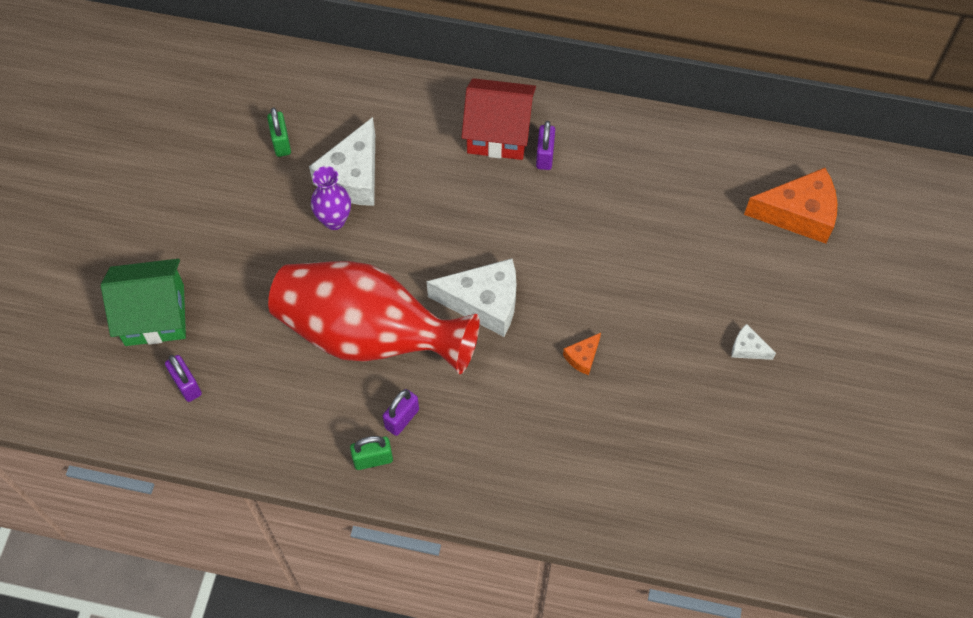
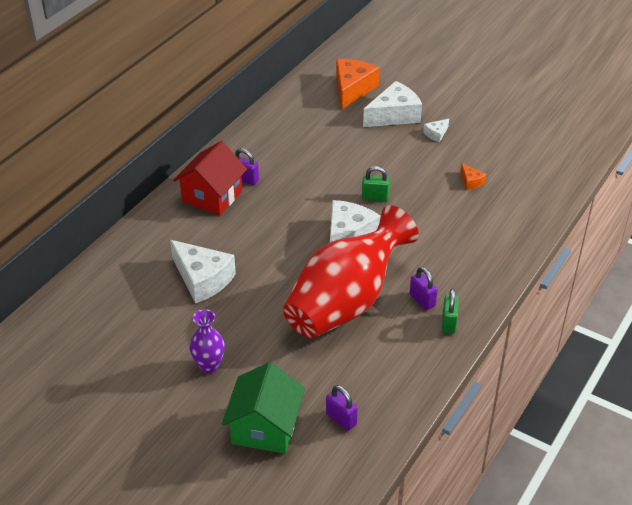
camera: 70 degrees left, 20 degrees down
(187, 385) = (341, 419): purple padlock -> purple padlock turned 60 degrees clockwise
(281, 143) = (145, 313): green padlock -> green padlock (375, 197)
(334, 220) = (236, 298): purple vase -> purple vase (209, 366)
(582, 357) = (411, 203): orange cheese -> orange cheese (470, 182)
(764, 283) = (394, 115): none -> white cheese

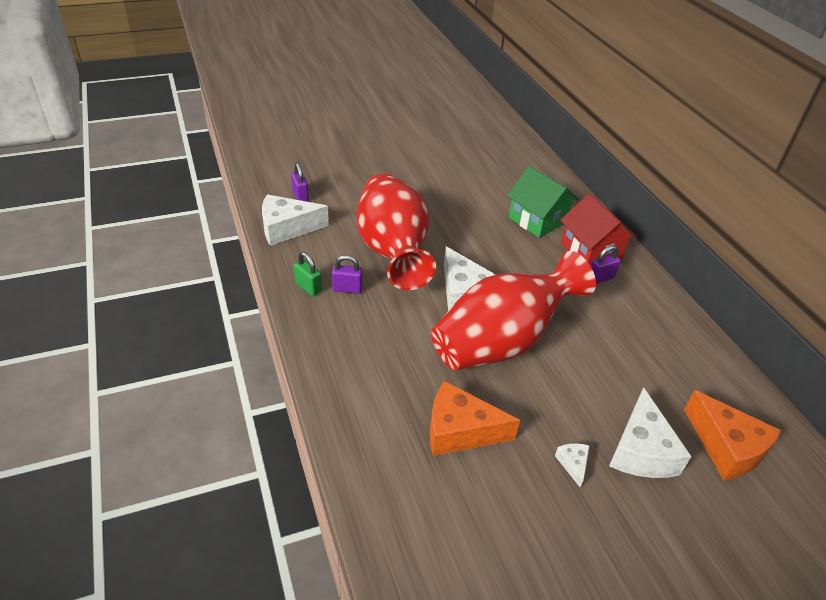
camera: 125 degrees right, 0 degrees up
(202, 279) = (492, 204): white cheese -> white cheese (287, 228)
(209, 366) = (407, 173): purple vase -> none
(265, 427) = (334, 170): green house -> green house (537, 220)
(341, 419) = (300, 196): purple padlock -> purple padlock turned 75 degrees clockwise
(375, 197) = (502, 341): green padlock -> red vase
(470, 182) = (460, 430): orange cheese -> orange cheese, size x2.16

